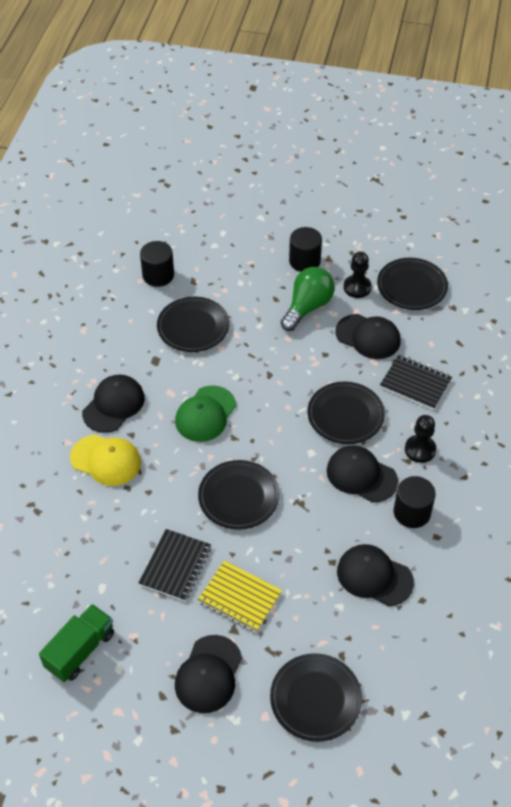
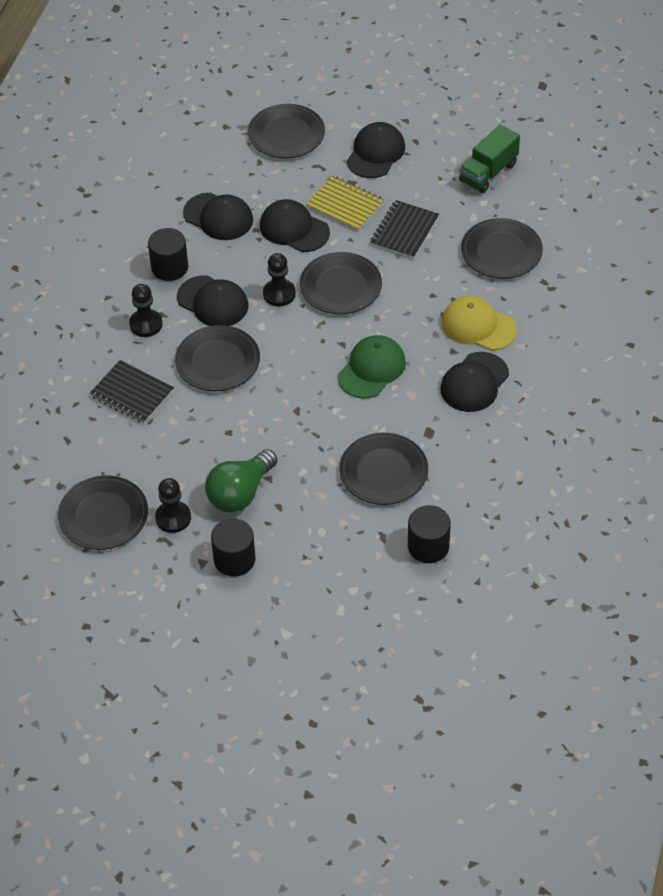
camera: 175 degrees left, 0 degrees up
(76, 544) = (501, 252): none -> black plate
(298, 487) = (279, 294): none -> black pawn
(368, 337) = (173, 451): black cap -> black cap (294, 229)

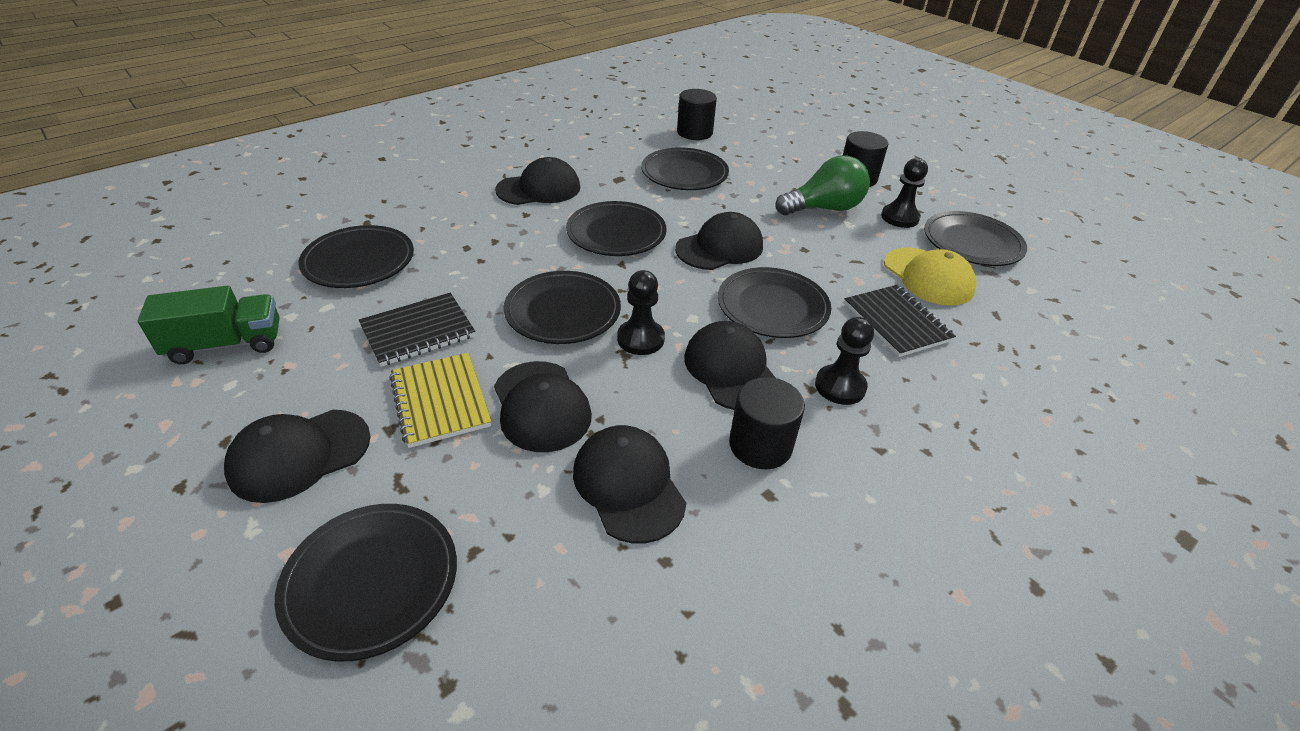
camera: 150 degrees left, 10 degrees down
(289, 397) = (720, 248): none -> black cap
(372, 369) = (616, 233): green cap -> black plate
(478, 326) = (477, 219): yellow cap -> yellow cap (928, 277)

